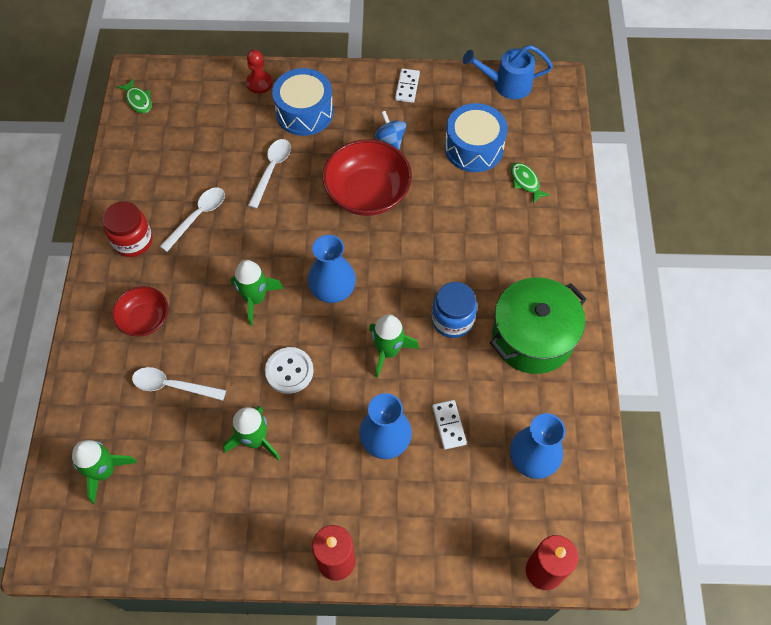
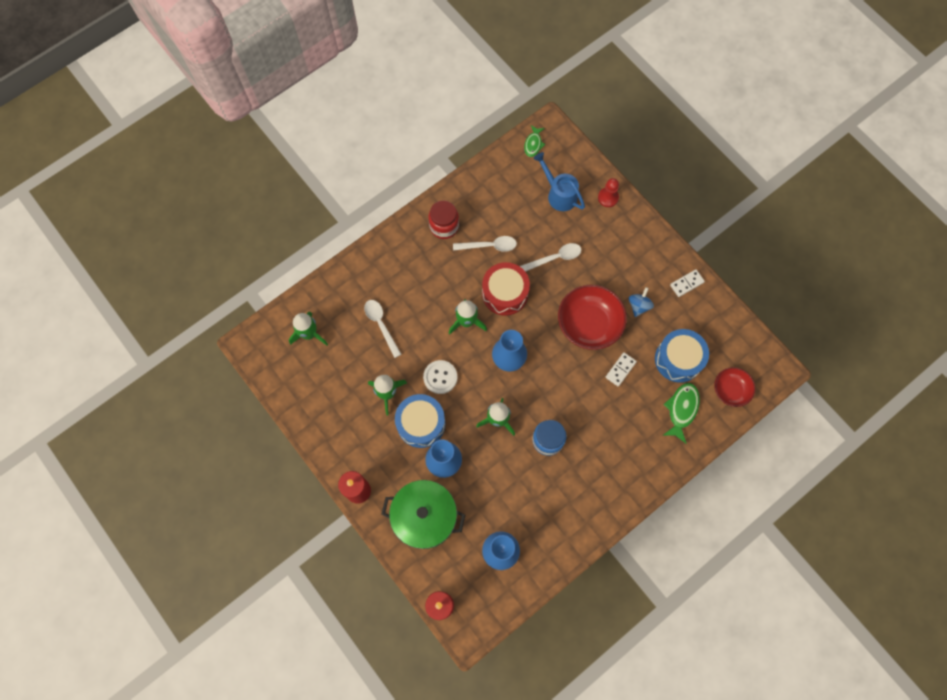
camera: 50 degrees right, 10 degrees up
(144, 319) = (405, 276): red bowl -> red bowl (730, 390)
(262, 241) = (505, 293): none -> red drum
(304, 112) = (611, 241): blue drum -> blue drum (421, 424)
(449, 425) = (481, 489): white domino -> white domino (620, 369)
(506, 84) = (746, 341): blue watering can -> blue watering can (559, 194)
(525, 182) = (681, 409): green fish -> green fish, size x1.54
(532, 337) = (576, 494): green pot -> green pot (425, 517)

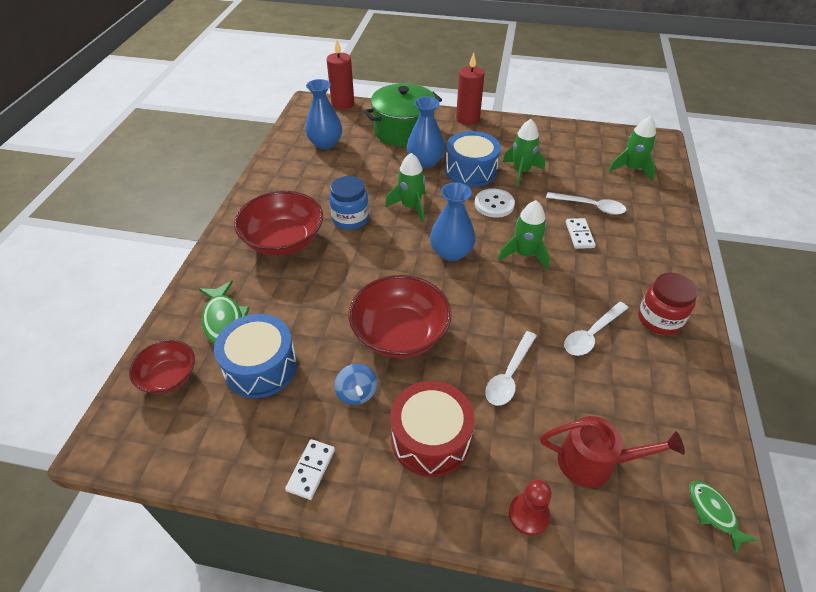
camera: 140 degrees right, 25 degrees down
(505, 293) = (519, 301): red drum -> red drum (430, 438)
(559, 194) = (595, 463): blue watering can -> red watering can
(606, 454) = (283, 240): none -> red bowl
(620, 369) = (325, 313): white domino -> white domino (579, 235)

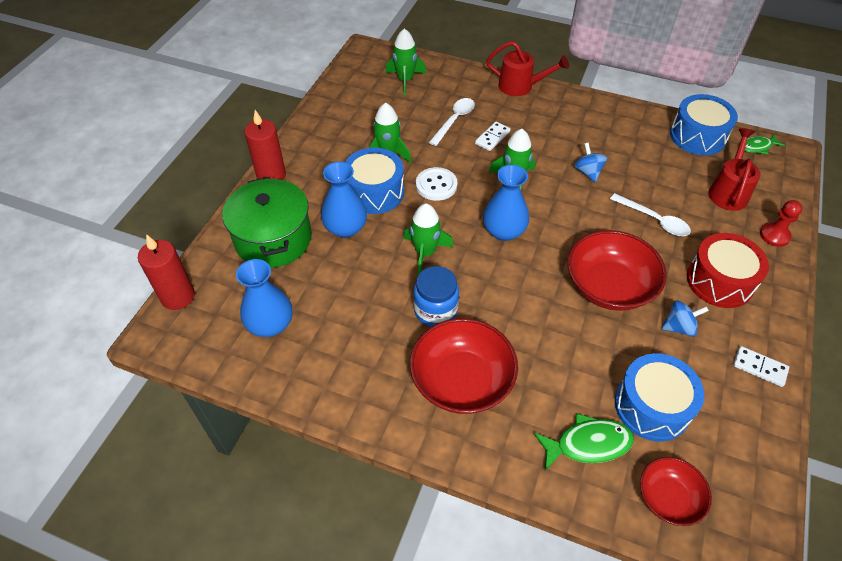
camera: 80 degrees left, 5 degrees up
(563, 313) = (588, 172): none -> blue spinning top
(579, 235) = (492, 137): white domino -> white domino turned 60 degrees counterclockwise
(591, 334) = (611, 161): white spoon -> none
(659, 319) = (596, 120): red jar -> none
(679, 251) = (521, 86): none -> red watering can
(692, 431) = (697, 136): none -> blue drum

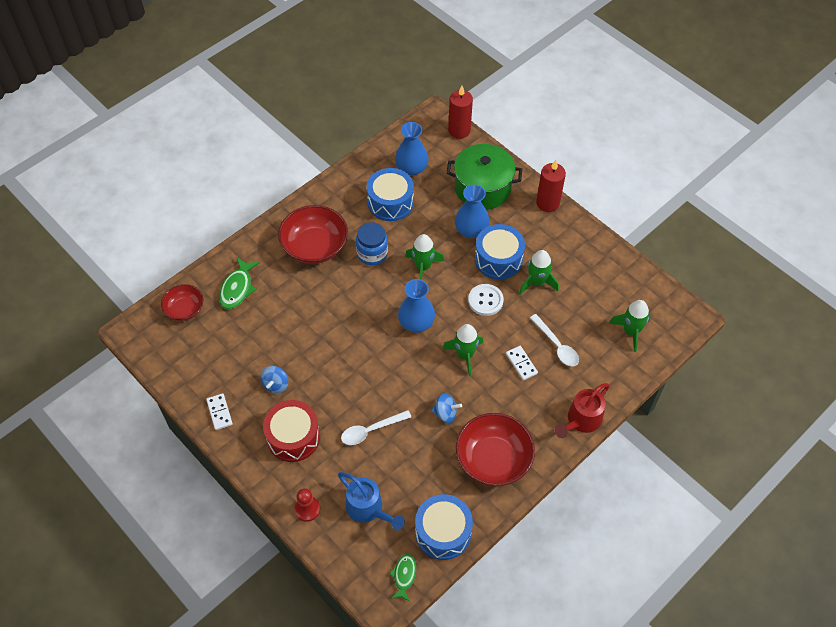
camera: 115 degrees right, 5 degrees up
(609, 286) = (331, 362): red bowl -> red bowl (493, 459)
(652, 406) = (236, 334): blue drum -> blue drum (390, 202)
(728, 191) = (368, 509): red watering can -> blue watering can
(759, 367) = (219, 412): white domino -> white domino turned 75 degrees counterclockwise

